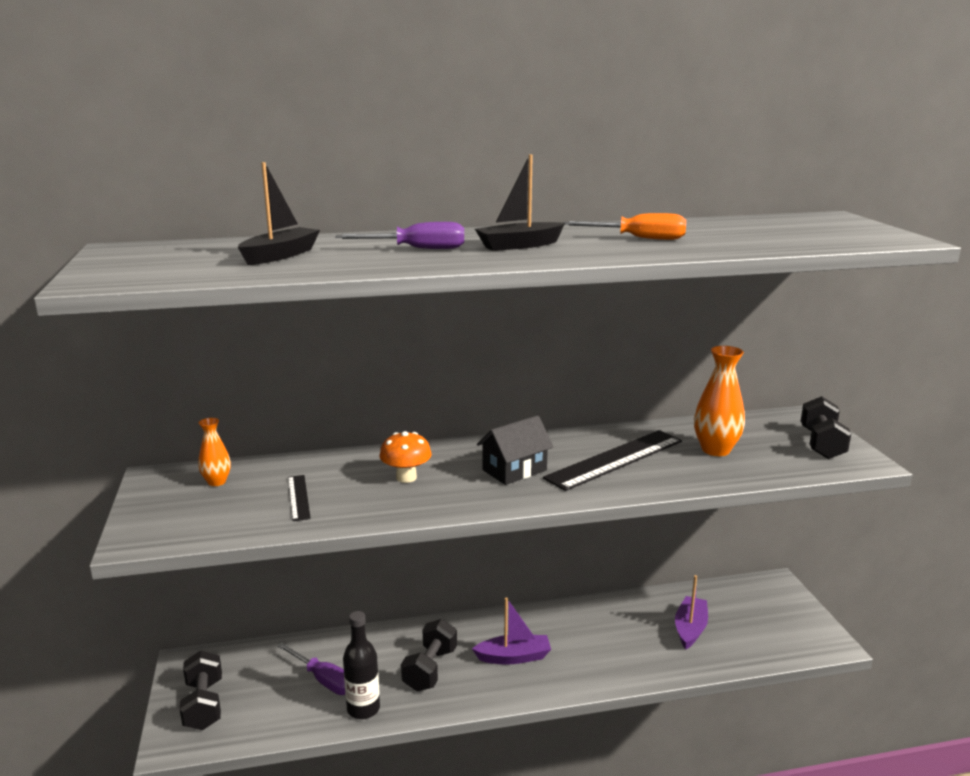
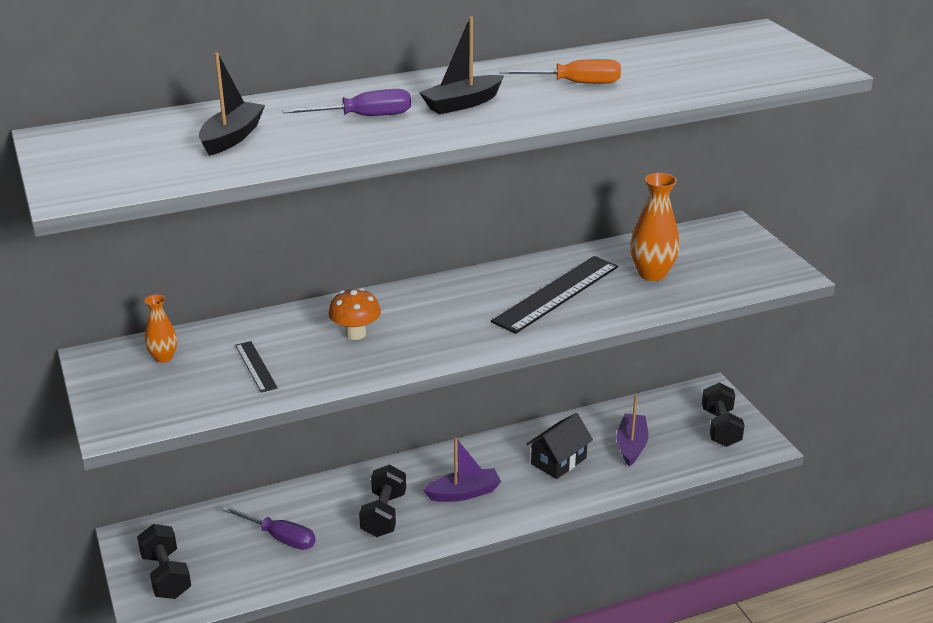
camera: 10 degrees left, 10 degrees up
(363, 709) = (328, 560): black bottle -> none
(514, 470) = (460, 315): black house -> black house (558, 461)
(821, 444) = (752, 258): black dumbbell -> black dumbbell (720, 428)

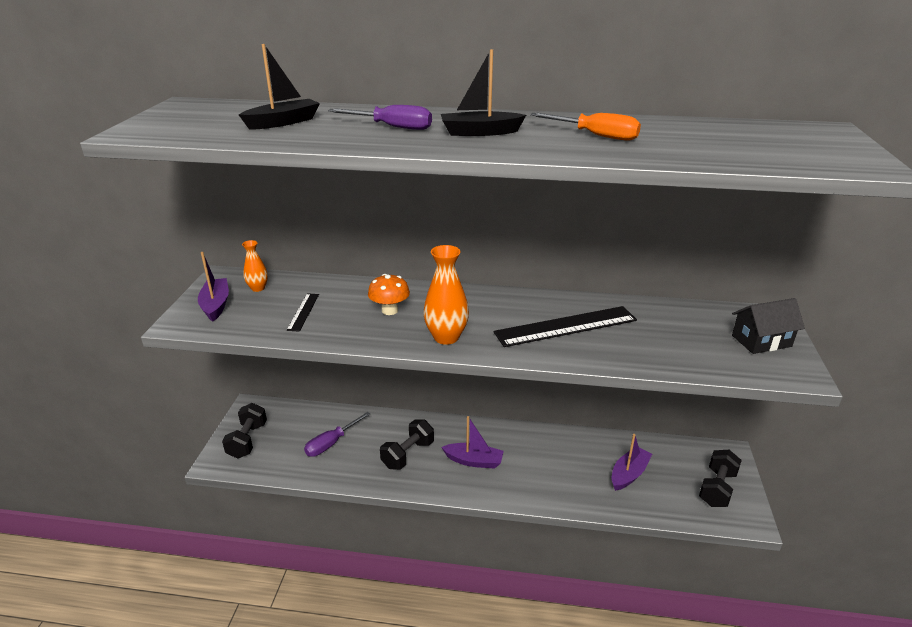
camera: 30 degrees right, 0 degrees up
(134, 393) = (216, 305): none -> purple boat
(280, 537) = (331, 443): purple screwdriver -> purple screwdriver turned 75 degrees clockwise
(558, 461) = (561, 464): black house -> black house (761, 341)
(652, 274) = (662, 334): orange vase -> orange vase (446, 337)

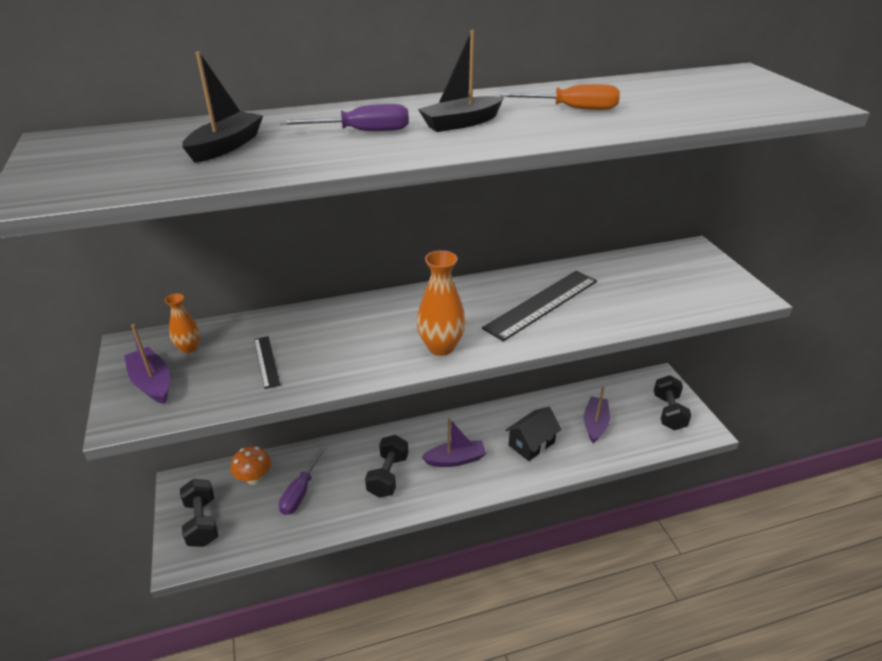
camera: 25 degrees left, 5 degrees up
(389, 310) = (361, 334): orange mushroom -> orange mushroom (254, 478)
(761, 341) = (704, 274): black house -> black house (531, 444)

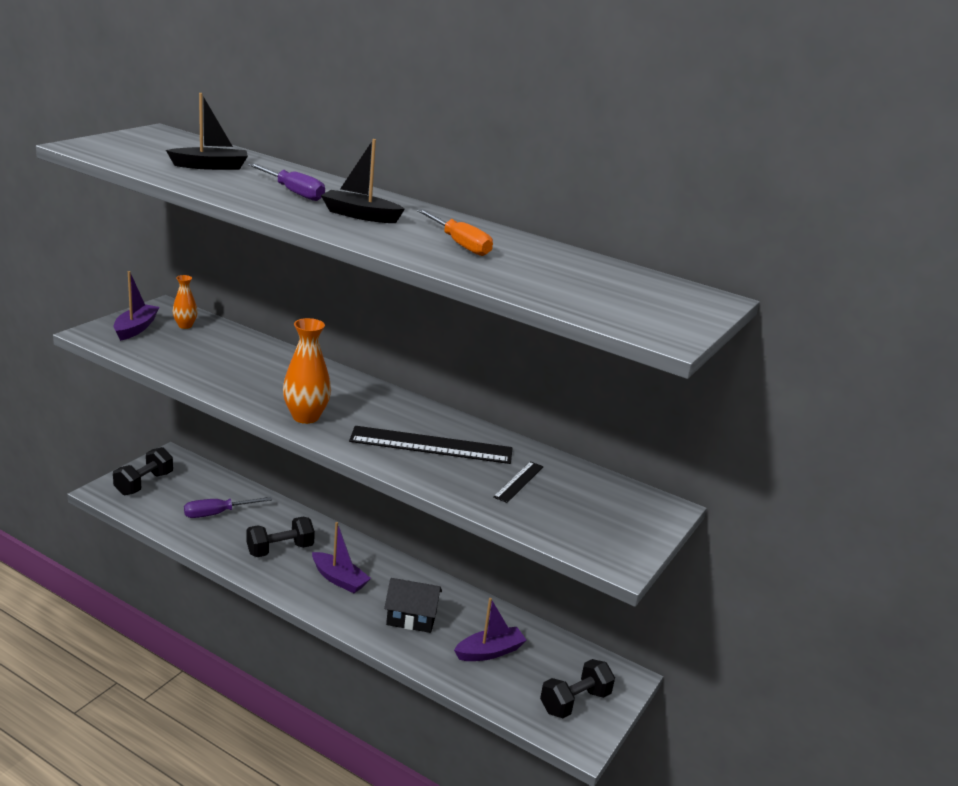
camera: 45 degrees right, 10 degrees down
(254, 478) = (208, 485): orange mushroom -> none
(266, 361) = (203, 357): black ruler -> black ruler (519, 481)

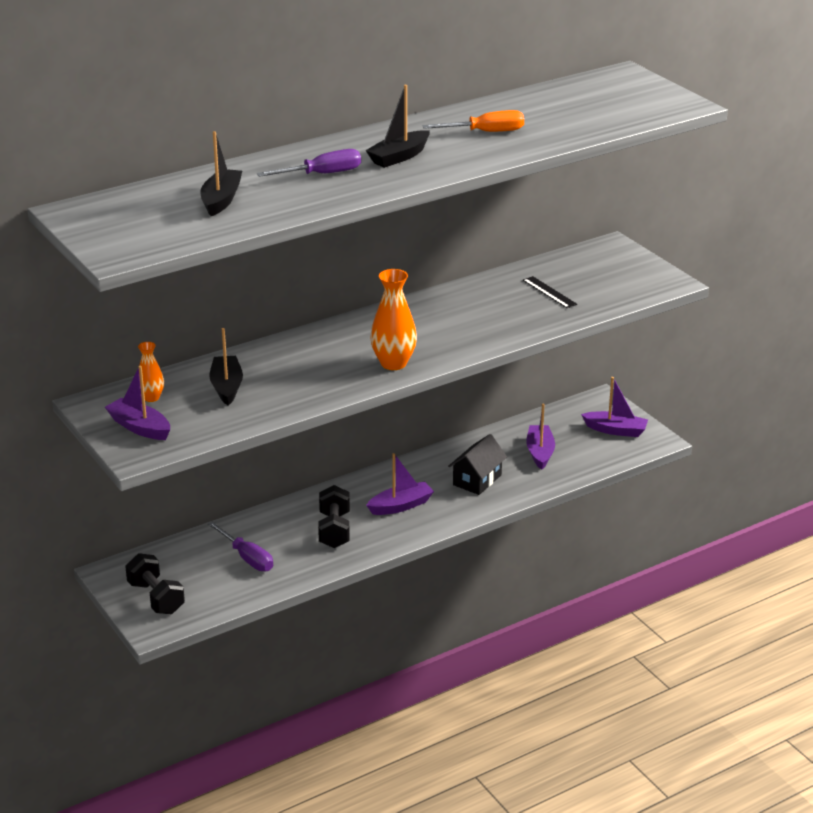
camera: 60 degrees left, 5 degrees up
(217, 513) = (247, 558): purple screwdriver -> purple screwdriver turned 45 degrees counterclockwise
(218, 351) = (226, 387): none -> black boat
(431, 445) = (474, 316): black ruler -> none
(574, 702) = (615, 430): black dumbbell -> purple boat

